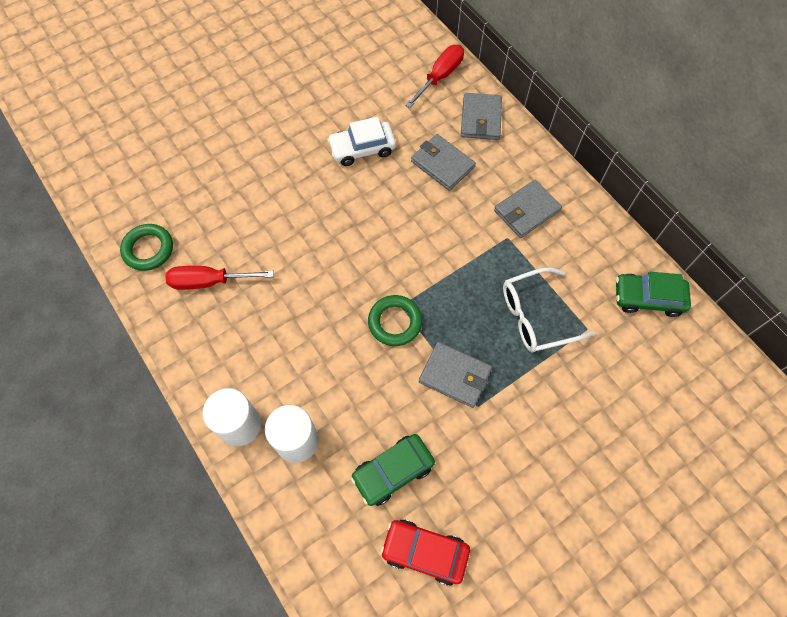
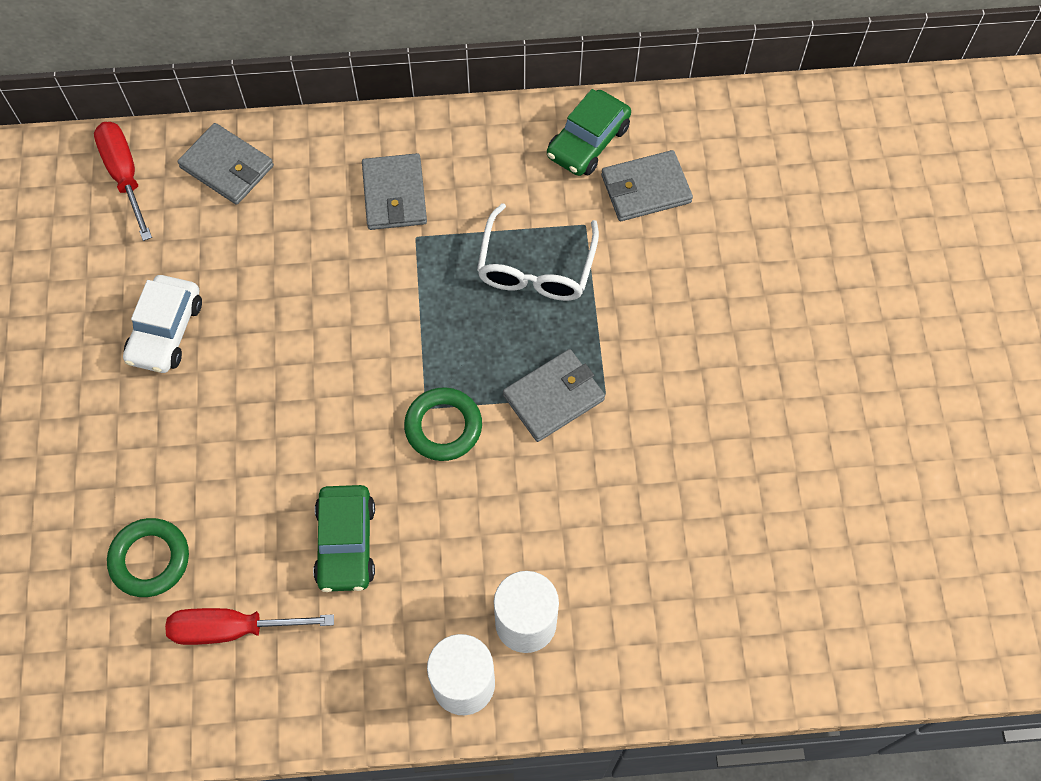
camera: 60 degrees left, 0 degrees up
(148, 249) = (123, 692): green ring -> green ring (150, 559)
(210, 281) = (233, 629): red screwdriver -> red screwdriver turned 60 degrees clockwise
(393, 471) = (627, 530): green car -> green car (346, 543)
(424, 552) = (737, 545): red car -> none
(442, 164) = (261, 249): grey wallet -> grey wallet (645, 189)

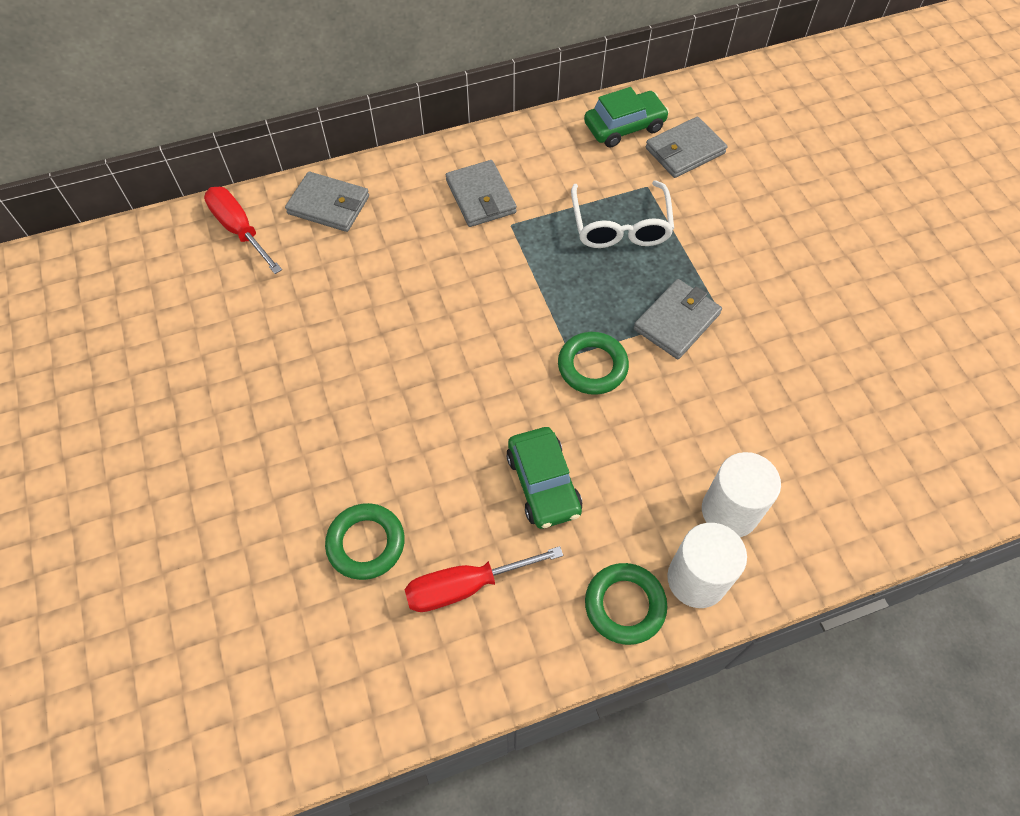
camera: 15 degrees left, 5 degrees down
(166, 331) = (317, 345): white car -> none
(381, 690) = (625, 605): none -> green ring
(588, 142) = (624, 127): green car -> green car turned 135 degrees counterclockwise

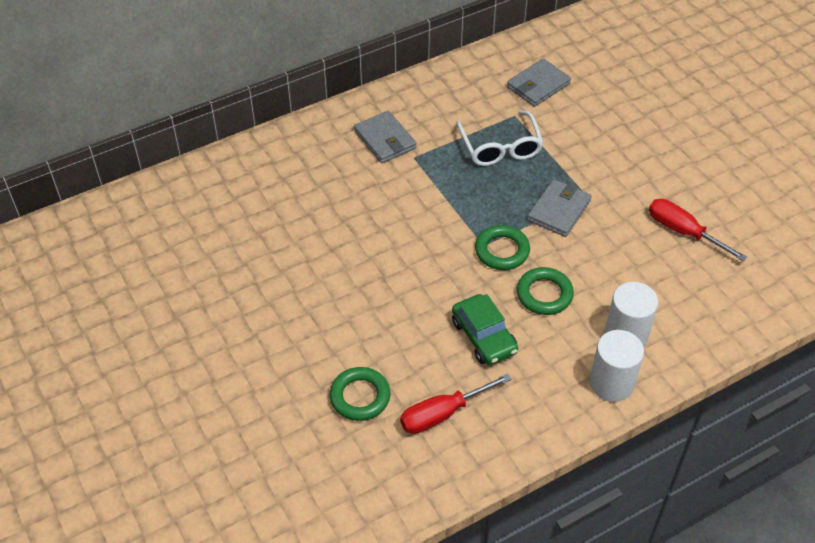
camera: 10 degrees left, 10 degrees down
(240, 230) = (196, 189): red screwdriver -> red screwdriver (684, 232)
(328, 205) = (263, 161): grey wallet -> none
(624, 127) = (486, 73): green car -> none
(625, 605) = (563, 408): green ring -> green ring (544, 294)

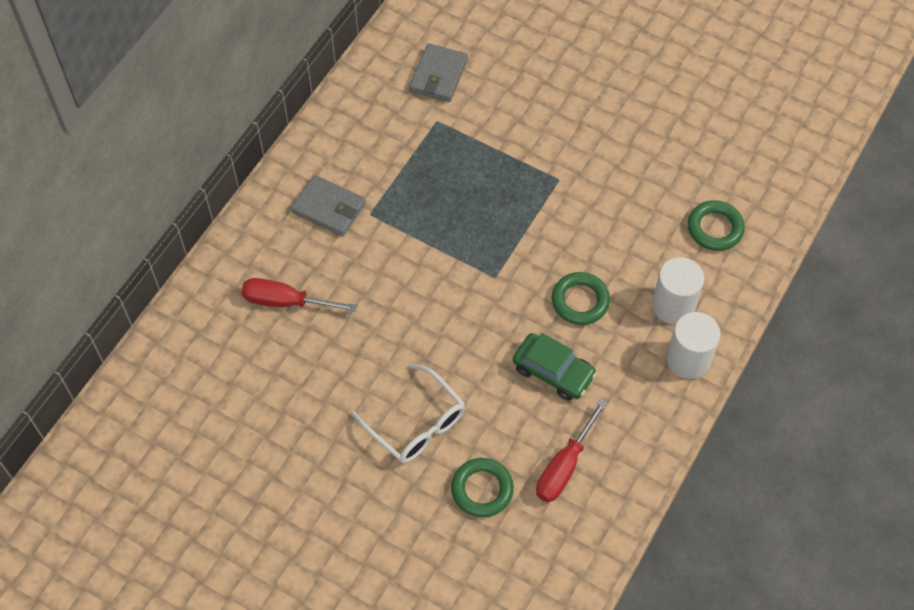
camera: 30 degrees left, 10 degrees up
(500, 147) = (445, 163): white glasses -> white glasses (416, 424)
(502, 251) = (515, 275): green ring -> green ring (715, 228)
(559, 210) = (541, 206): grey wallet -> none
(684, 232) = (663, 175): red screwdriver -> red screwdriver (286, 302)

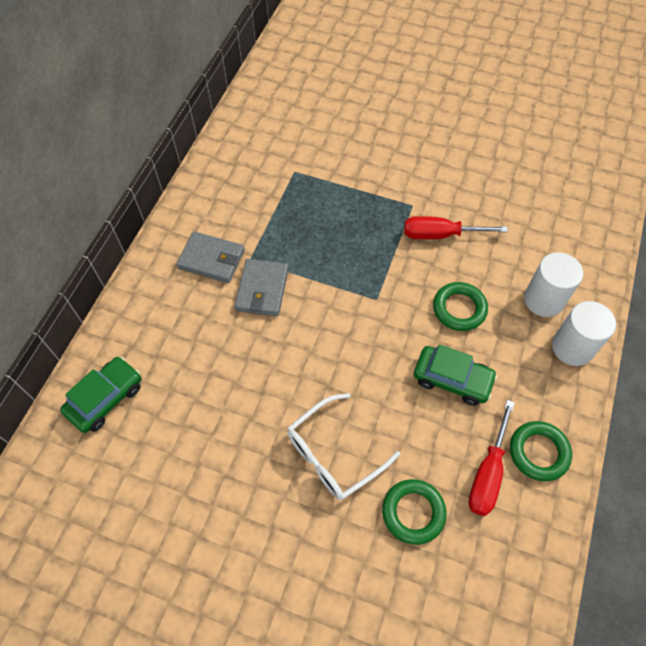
camera: 10 degrees left, 0 degrees up
(201, 335) = (105, 398): none -> green car
(286, 302) = (185, 352): red screwdriver -> red screwdriver (441, 235)
(416, 424) = (333, 454): white glasses -> white glasses turned 105 degrees clockwise
(438, 75) = (288, 135): grey wallet -> grey wallet (262, 289)
(715, 228) = (558, 227): green ring -> green ring (538, 452)

